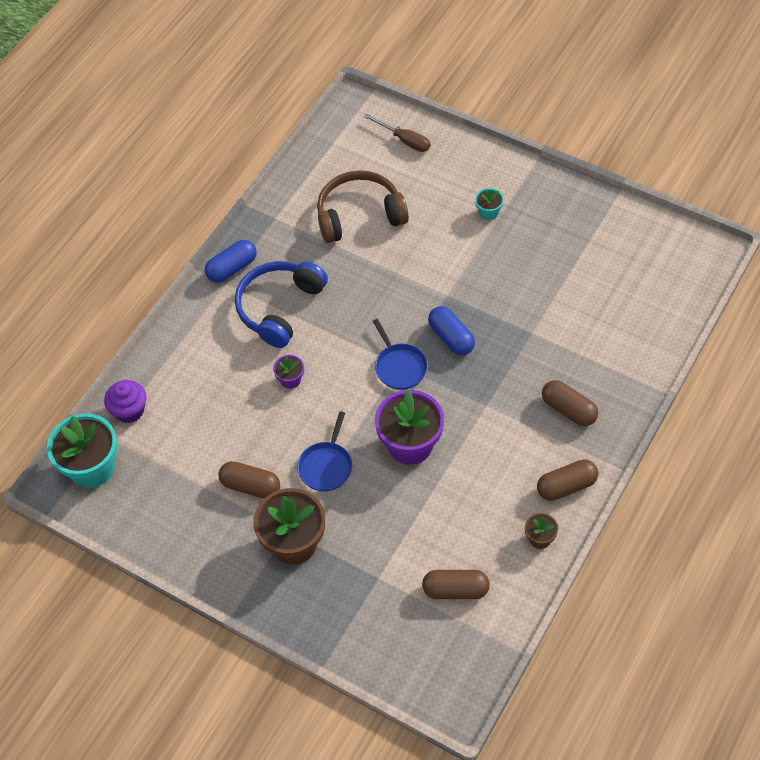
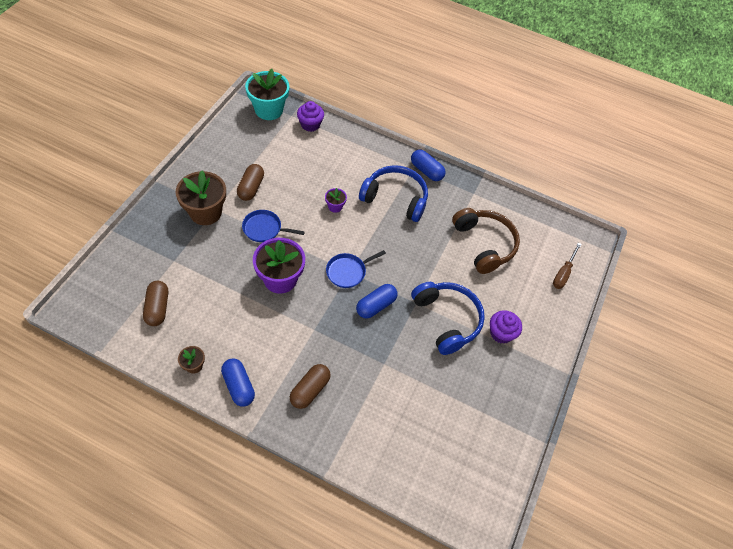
camera: 75 degrees right, 0 degrees up
(470, 264) = (447, 319): none -> blue headphones
(488, 212) = (501, 333): turquoise flower pot -> purple cupcake
(566, 486) = (239, 386): brown capsule -> blue capsule

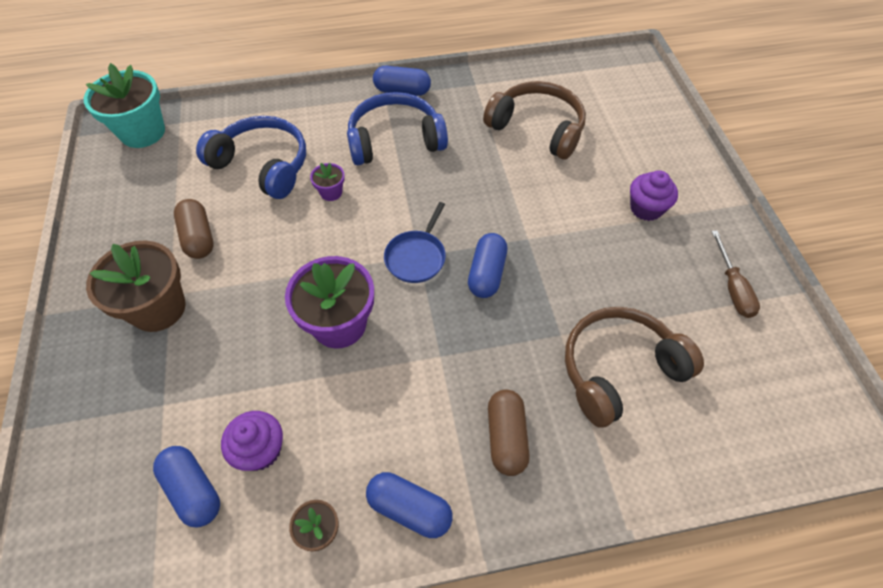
camera: 30 degrees left, 0 degrees up
(158, 308) = (193, 490): brown capsule -> blue capsule
(264, 229) = (261, 276): blue pan -> none
(310, 124) = (214, 119): purple cupcake -> purple cupcake (260, 450)
(396, 402) = (618, 369): none -> brown headphones
(447, 319) = (578, 233): blue headphones -> blue headphones (263, 165)
(563, 273) = (641, 107): brown screwdriver -> brown screwdriver (732, 288)

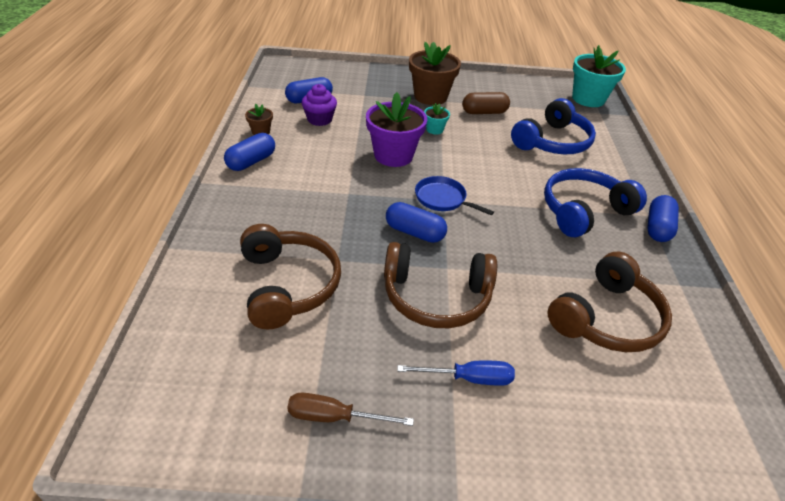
camera: 100 degrees right, 15 degrees down
(259, 288) = (434, 129): none -> turquoise flower pot
(331, 192) = (520, 168): purple flower pot -> none
(395, 140) = (583, 211): blue headphones -> blue headphones turned 120 degrees counterclockwise
(506, 437) = (270, 209): brown capsule -> none
(571, 241) = (436, 297): none -> brown headphones
(646, 208) = (469, 378): purple cupcake -> blue screwdriver

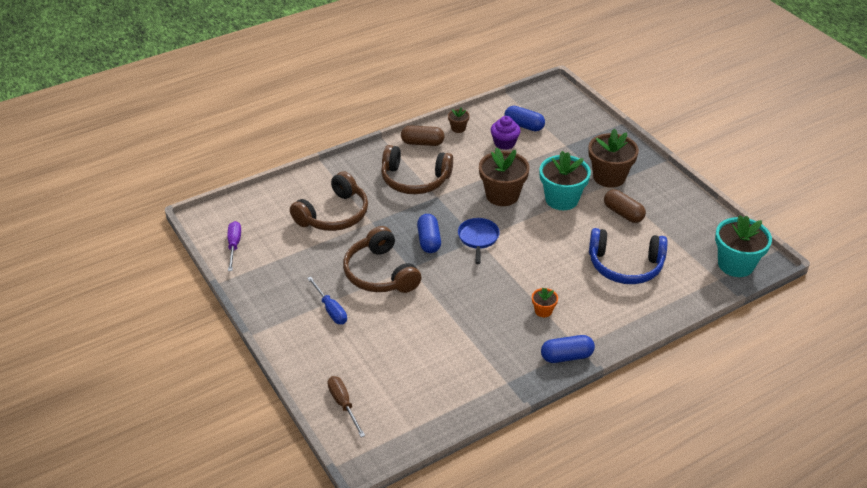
camera: 60 degrees right, 0 degrees up
(233, 429) = (234, 245): none -> purple screwdriver
(251, 162) = (422, 143): blue capsule -> brown capsule
(334, 417) = (266, 273): brown screwdriver -> brown screwdriver (343, 404)
(393, 155) = (502, 195): purple flower pot -> brown flower pot
(434, 129) = (561, 199): turquoise flower pot -> turquoise flower pot, size x2.13
(583, 211) = (543, 311): blue headphones -> orange flower pot
(607, 318) = (433, 353): brown headphones -> brown headphones (414, 180)

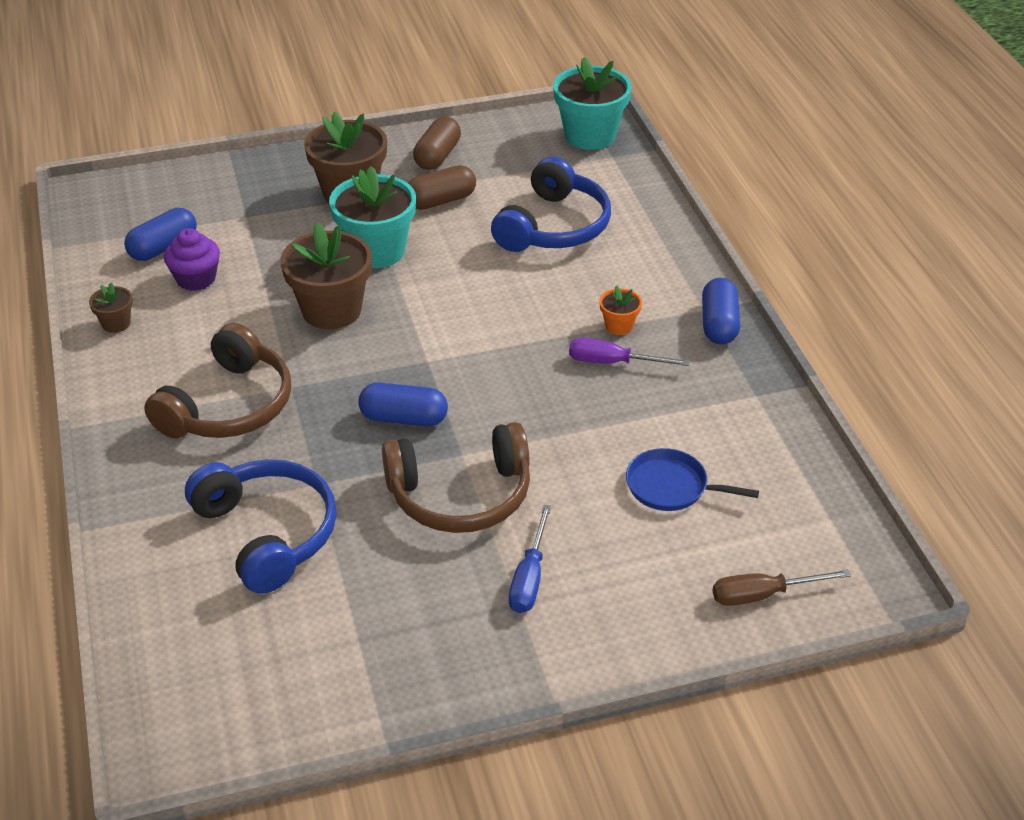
camera: 75 degrees left, 0 degrees up
(234, 245) = (283, 707): purple screwdriver -> purple screwdriver (613, 362)
(330, 309) = (529, 578): blue screwdriver -> blue screwdriver turned 120 degrees clockwise
(334, 215) = (268, 533): brown headphones -> blue headphones
(422, 143) = (128, 376): brown capsule -> brown capsule (437, 156)
(478, 238) = (425, 359): blue pan -> blue pan (671, 486)

